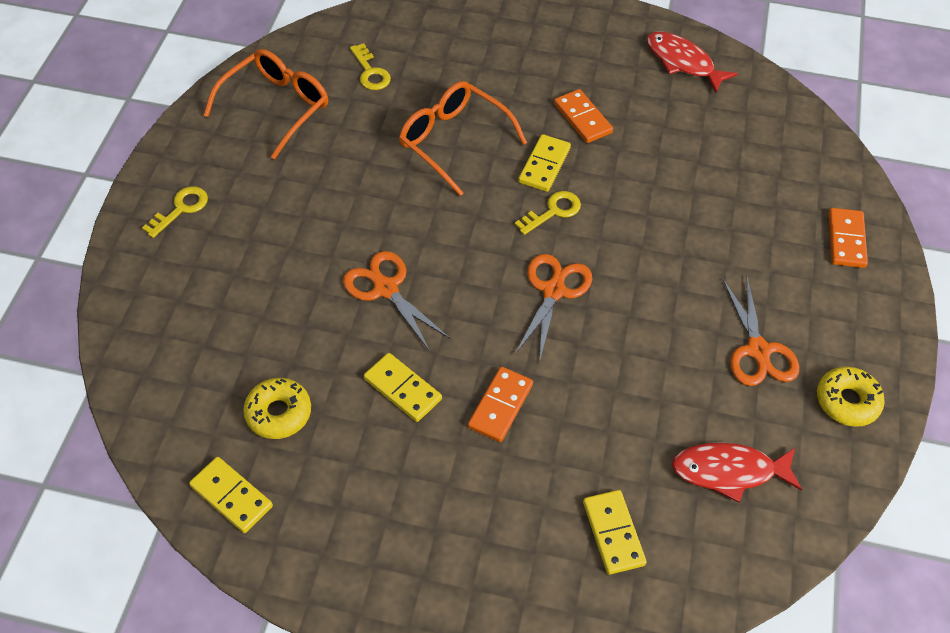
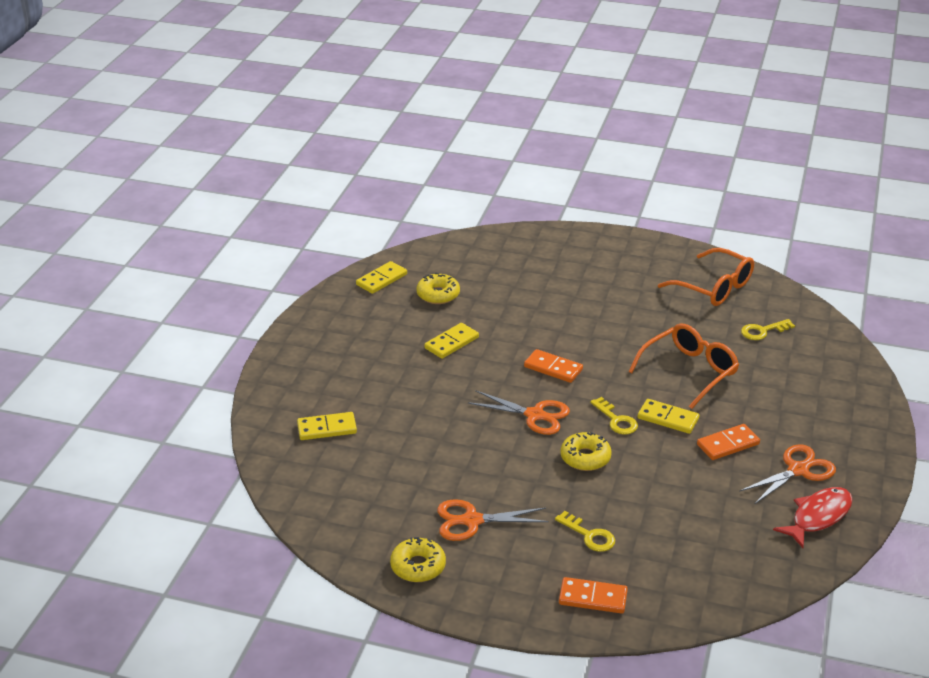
camera: 95 degrees right, 20 degrees down
(181, 209) = (607, 252): yellow key -> yellow key (589, 535)
(386, 289) = (537, 337): orange scissors -> orange scissors (798, 470)
(500, 406) = (433, 384): orange domino -> orange domino (553, 368)
(626, 242) = (585, 458): none -> yellow donut
(729, 471) = (364, 490): red fish -> none

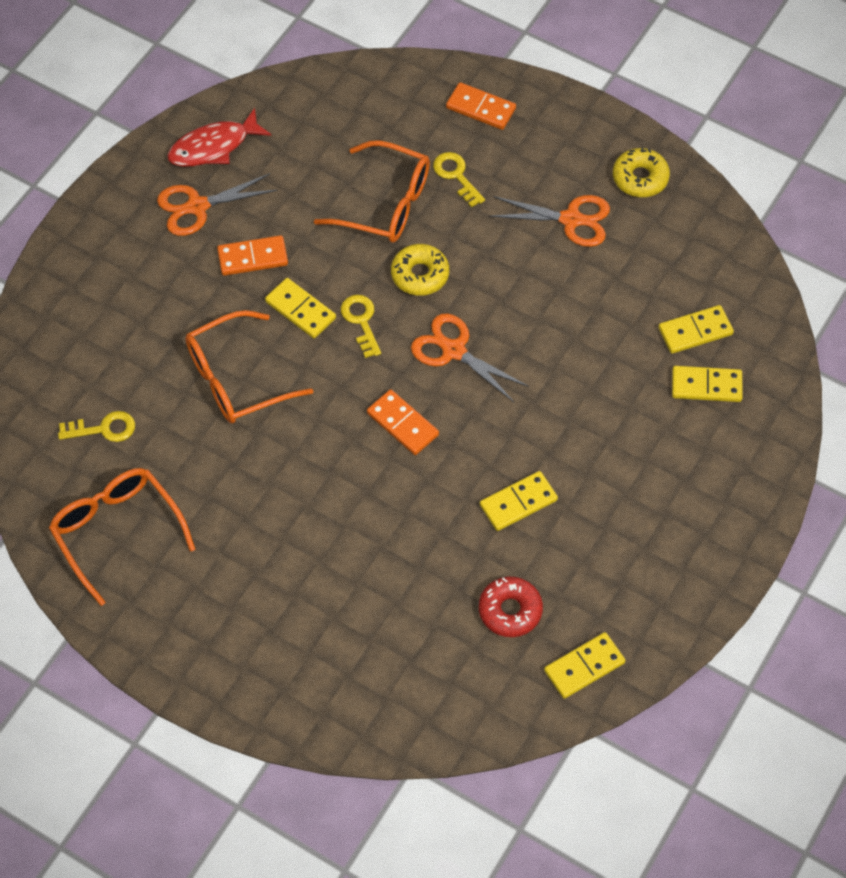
camera: 165 degrees left, 25 degrees up
(342, 461) = (695, 331): none -> yellow domino
(438, 294) = (510, 611): yellow donut -> red donut
(640, 502) = (386, 204): none -> orange glasses

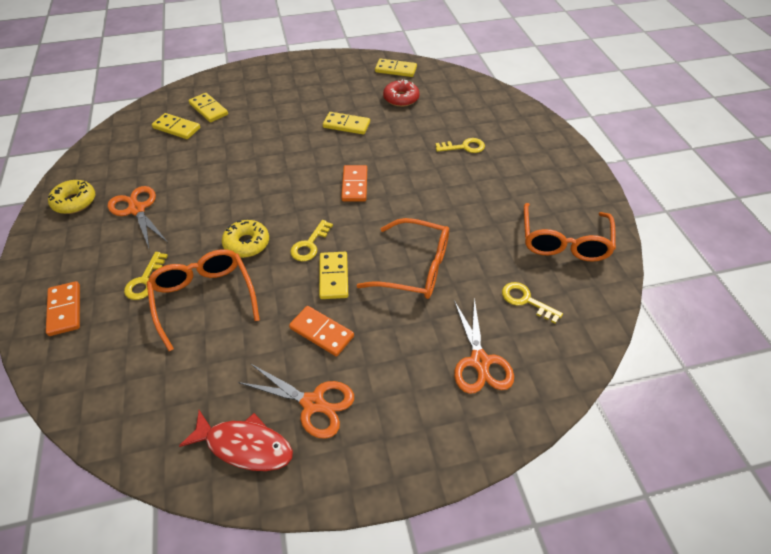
camera: 135 degrees left, 10 degrees down
(343, 587) = (464, 147): none -> yellow key
(454, 351) = (285, 196): orange scissors -> orange scissors (479, 361)

